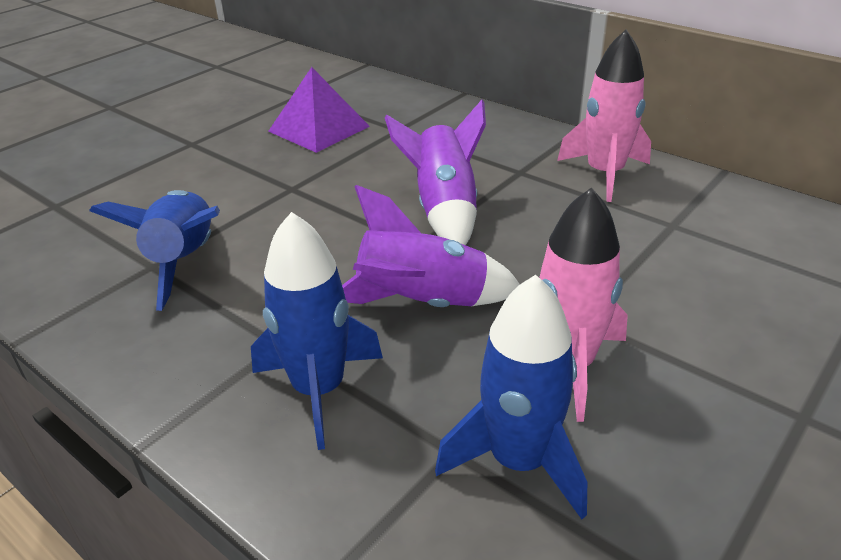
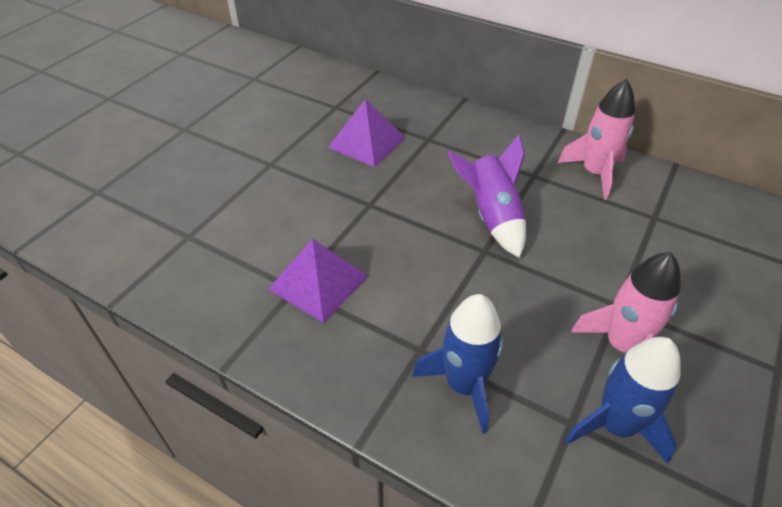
camera: 10 degrees left, 10 degrees up
(185, 261) = (318, 282): blue rocket -> purple pyramid
(422, 304) = (507, 304): purple rocket -> none

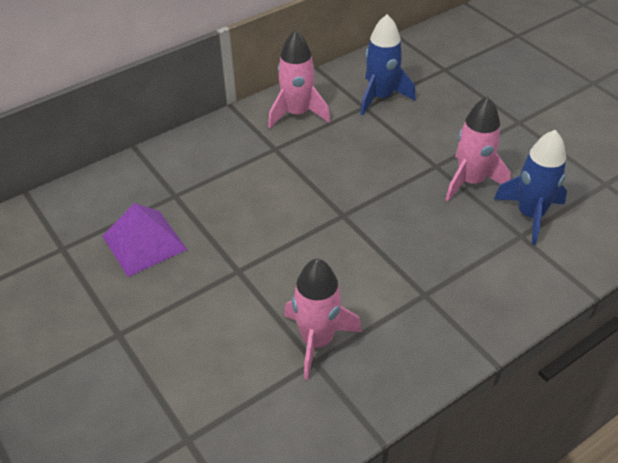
camera: 65 degrees left, 0 degrees up
(318, 282) = (317, 341): purple pyramid -> pink rocket
(464, 385) = (468, 280): blue rocket -> blue rocket (381, 97)
(492, 216) = (307, 194): purple rocket -> none

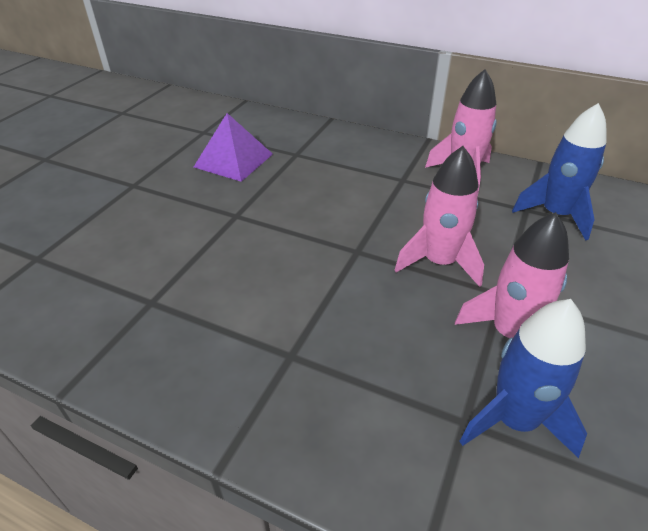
camera: 60 degrees right, 5 degrees down
(317, 341) = (178, 294): pink rocket -> pink rocket (439, 262)

